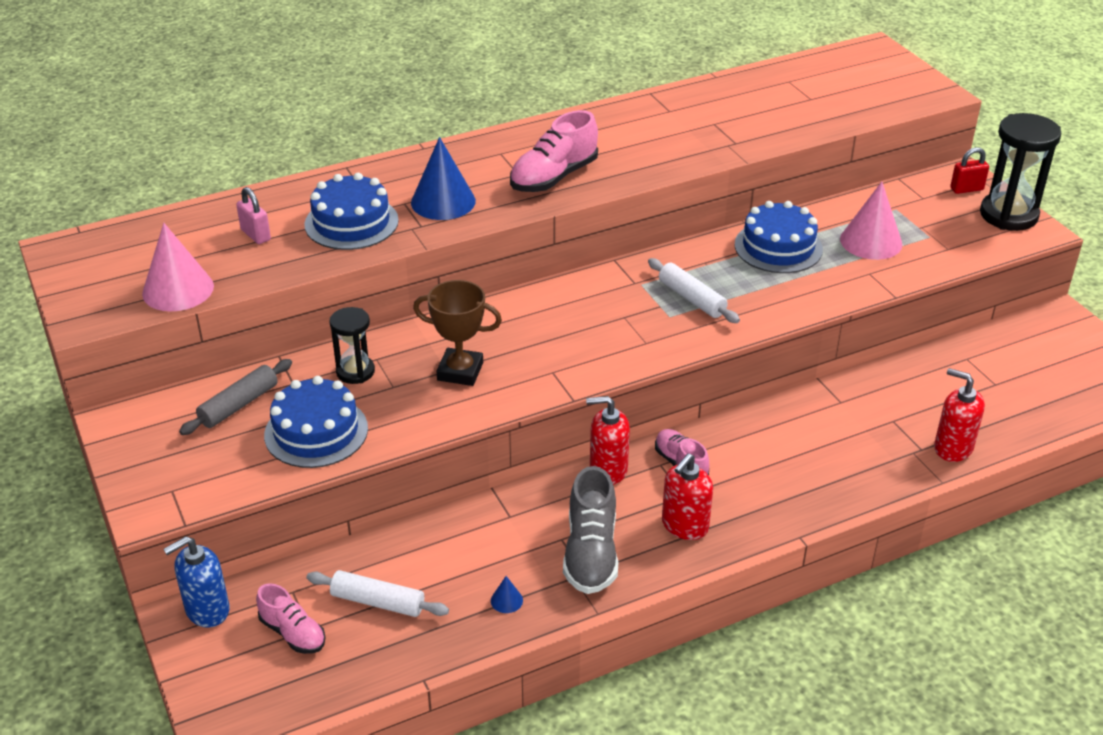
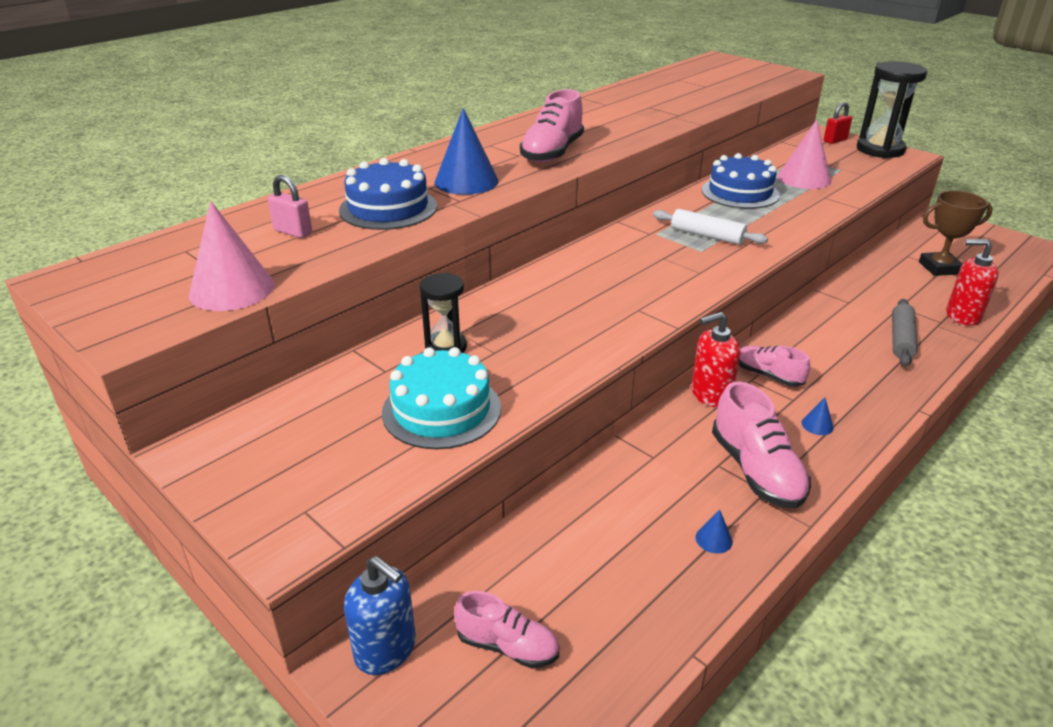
camera: 20 degrees left, 5 degrees down
(207, 610) = (386, 649): blue soap dispenser -> blue soap dispenser turned 90 degrees counterclockwise
(239, 405) = (337, 403): grey rolling pin -> grey rolling pin (901, 339)
(316, 432) = (441, 410): blue cake -> turquoise cake
(378, 602) = (581, 580): white rolling pin -> none
(460, 371) = (551, 326): brown trophy -> brown trophy (939, 268)
(591, 553) = (756, 470): grey shoe -> pink shoe
(684, 526) = (817, 425): red soap dispenser -> blue cone

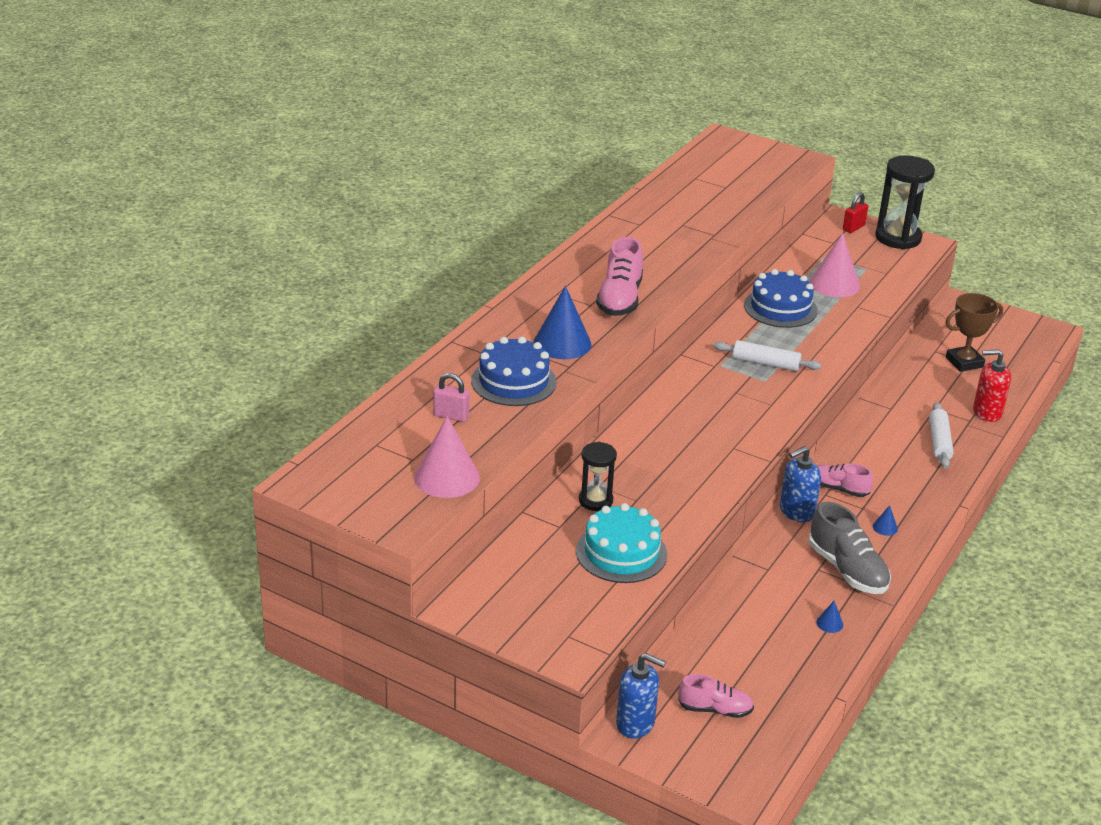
camera: 15 degrees left, 0 degrees up
(710, 394) = (796, 511): red soap dispenser -> blue soap dispenser
(756, 470) = (847, 570): pink shoe -> grey shoe
(901, 339) = (939, 442): grey rolling pin -> white rolling pin

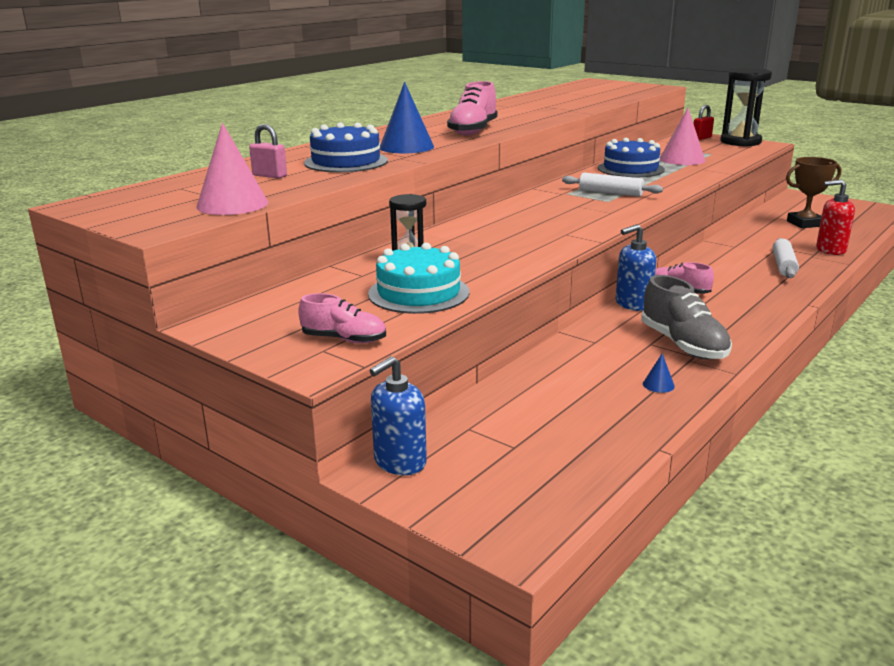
camera: 10 degrees right, 10 degrees down
(635, 723) = (399, 462): blue soap dispenser -> blue soap dispenser turned 105 degrees clockwise
(715, 709) = (503, 454): pink shoe -> pink shoe (344, 339)
(885, 527) = (727, 317): blue cone -> none

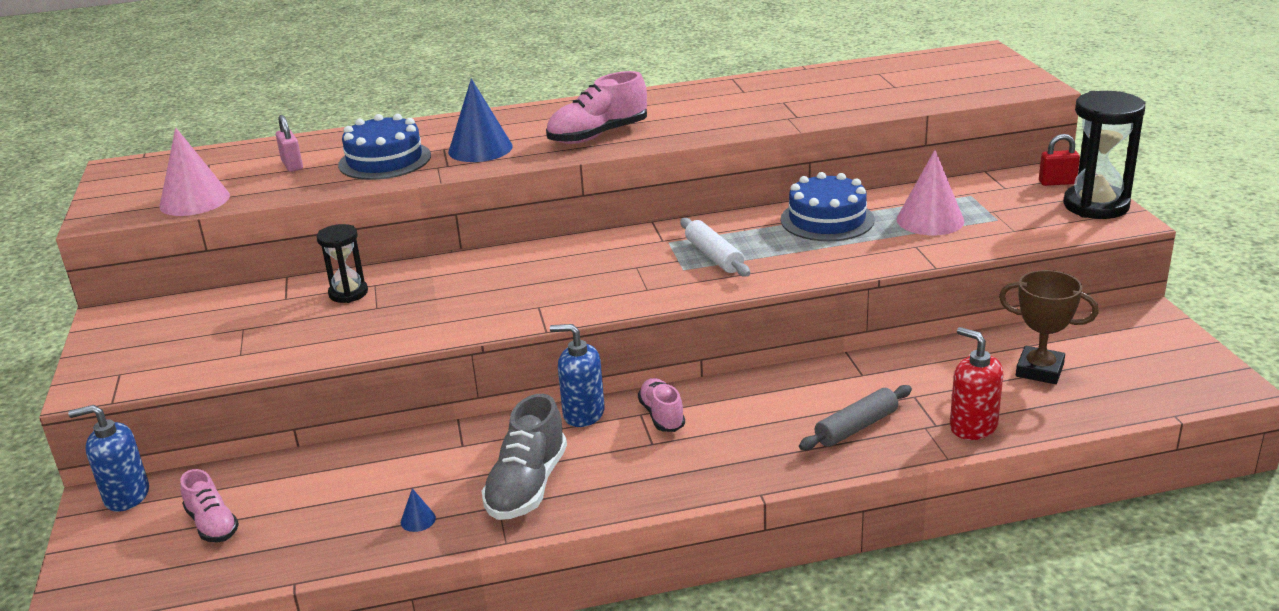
camera: 40 degrees right, 5 degrees up
(344, 339) = (148, 369): pink shoe -> pink shoe (212, 524)
(419, 293) = (281, 338): turquoise cake -> none
(783, 265) = (856, 427): white rolling pin -> grey rolling pin

